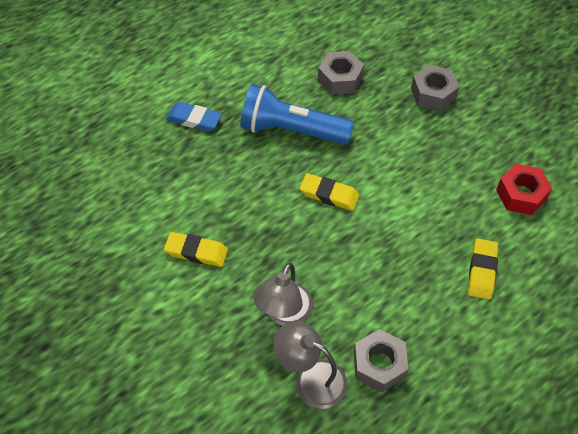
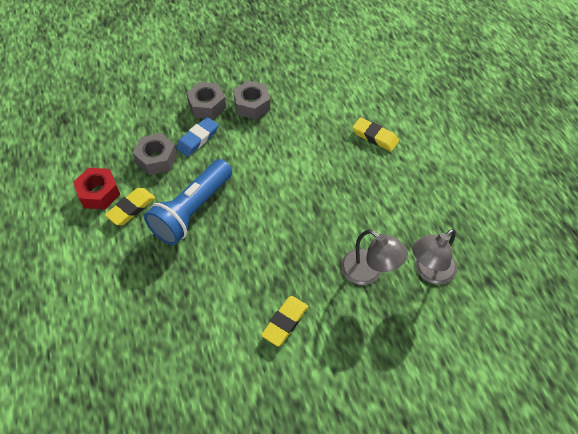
camera: 70 degrees left, 0 degrees up
(194, 119) = (138, 284): blue eraser -> blue eraser (198, 139)
(329, 194) = (270, 205): yellow eraser -> yellow eraser (131, 208)
(379, 364) = (430, 224): grey nut -> grey nut (252, 105)
(521, 194) = (322, 92): red nut -> red nut (99, 193)

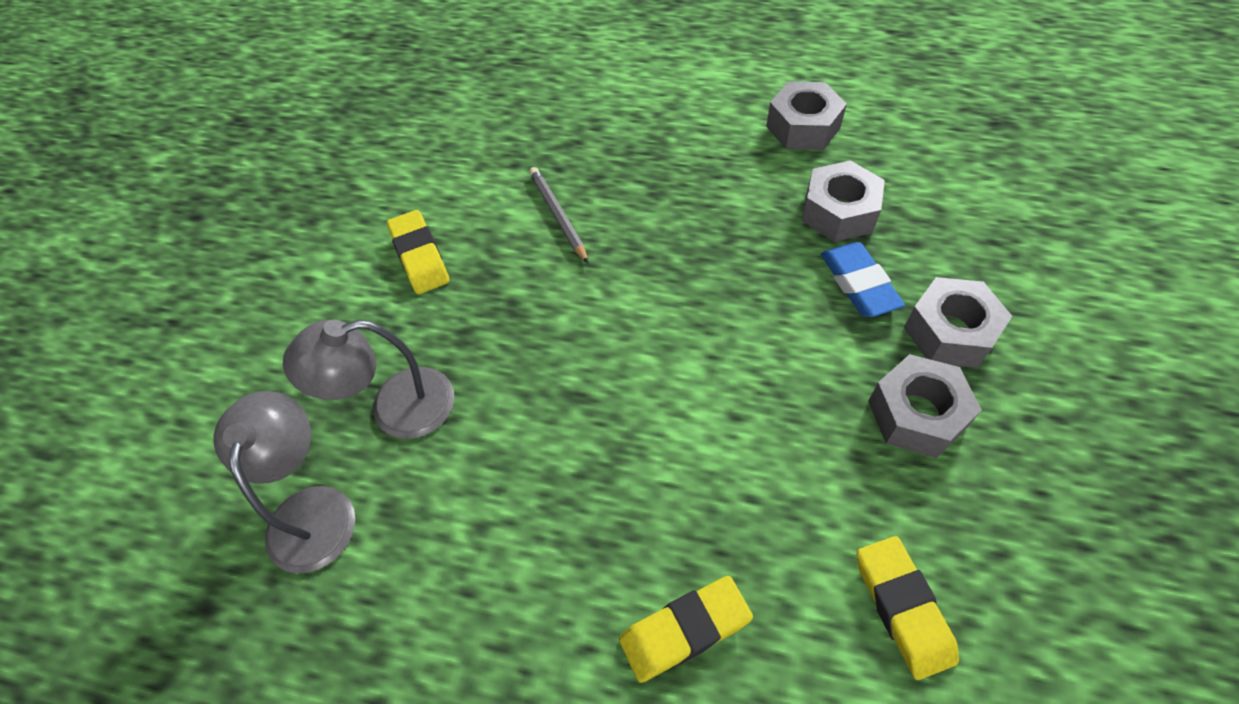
camera: 125 degrees right, 0 degrees up
(99, 193) = (803, 127): red nut -> grey nut
(131, 208) = (748, 153): yellow eraser -> yellow eraser (902, 608)
(192, 211) = (695, 221): blue flashlight -> none
(220, 272) = (558, 216): none -> grey pencil

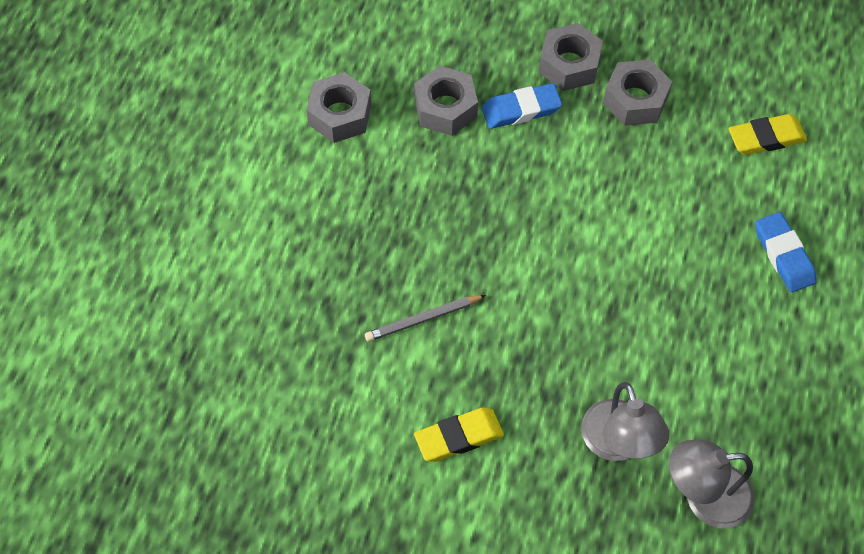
camera: 90 degrees left, 5 degrees up
(685, 630) = (784, 255): yellow eraser -> blue eraser

